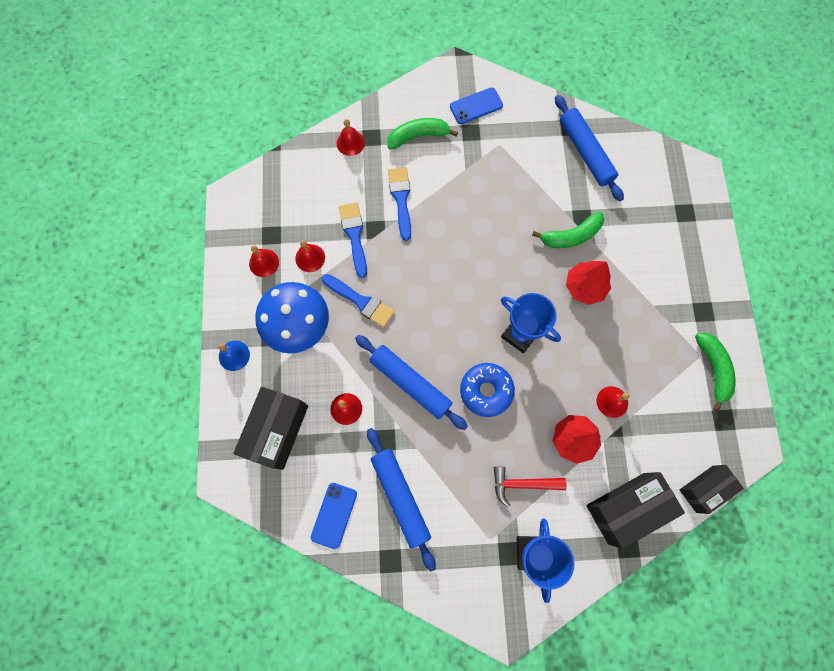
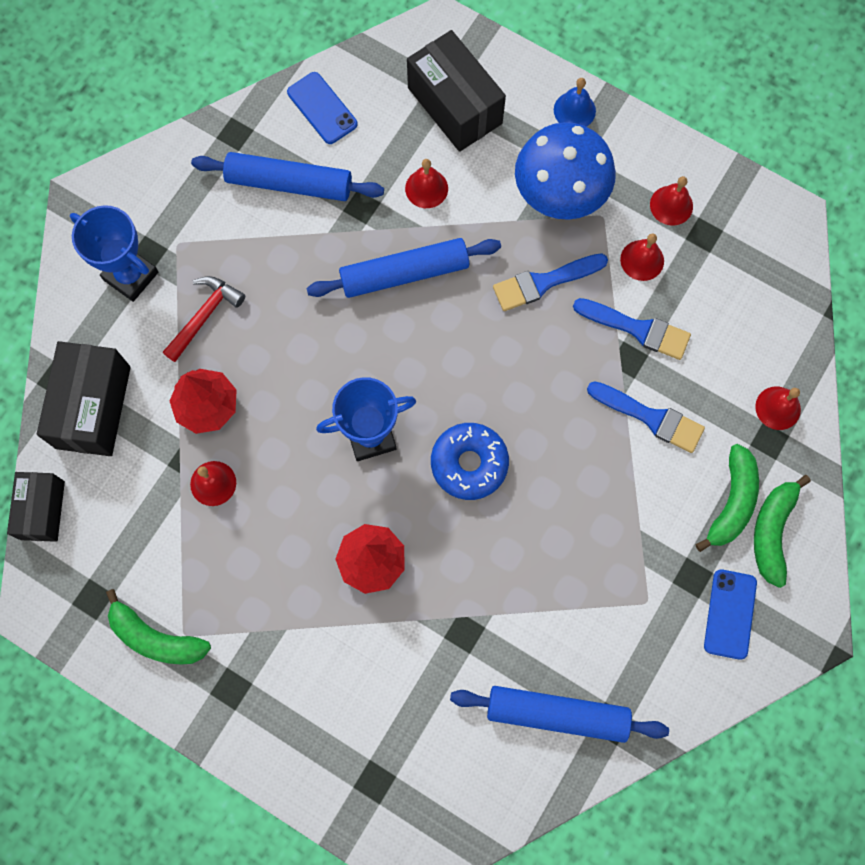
camera: 125 degrees right, 0 degrees up
(486, 391) = (334, 350): blue donut -> blue donut (469, 463)
(571, 236) = (450, 597): green banana -> green banana (772, 531)

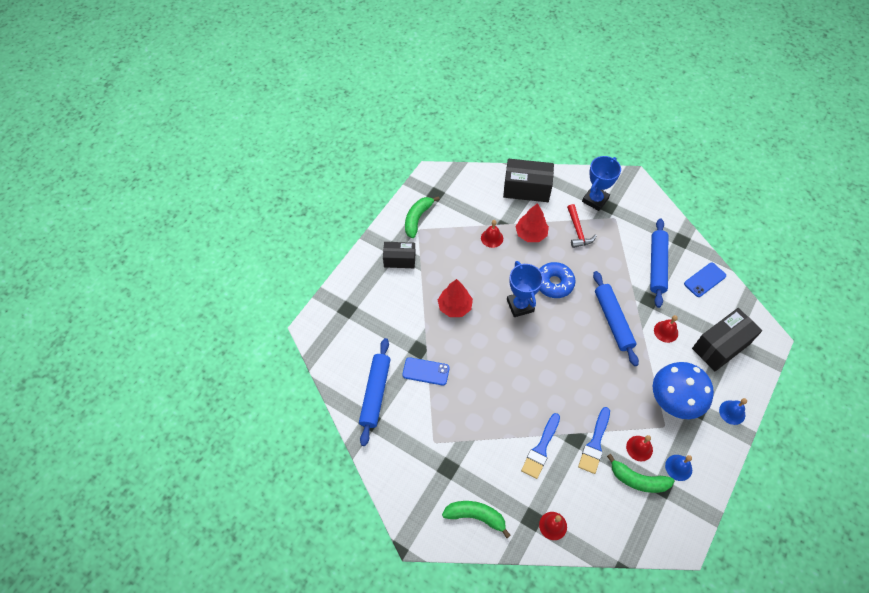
camera: 90 degrees right, 15 degrees down
(42, 510) = (476, 173): black box -> black box (399, 260)
(205, 315) = (578, 231): red hammer -> red hammer turned 45 degrees clockwise
(469, 463) = (508, 352): blue donut -> blue donut (554, 283)
(544, 282) = (617, 392): blue brush -> none
(671, 205) = (678, 467): red bell -> blue bell
(730, 614) = (427, 488): blue phone -> blue phone (426, 371)
(731, 502) = (492, 493): green banana -> green banana (638, 480)

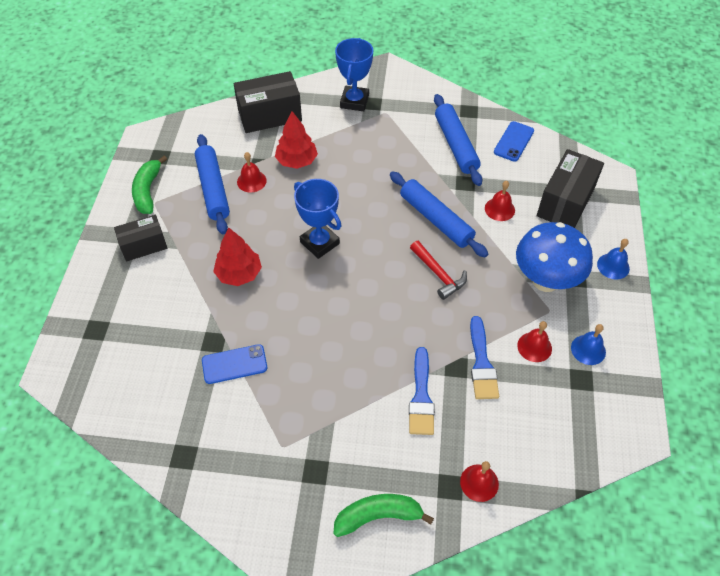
camera: 25 degrees left, 5 degrees down
(375, 393) = (177, 418): blue rolling pin -> blue rolling pin (213, 189)
(554, 283) = (349, 204): blue donut -> none
(578, 231) = (350, 140): red hammer -> red hammer (439, 274)
(638, 480) = (551, 383): green banana -> none

